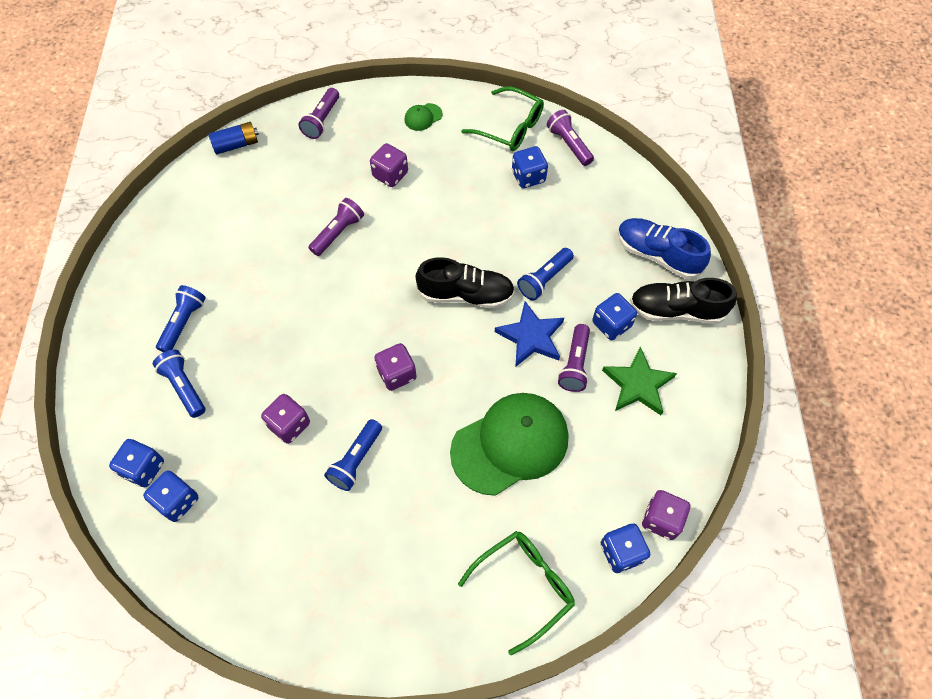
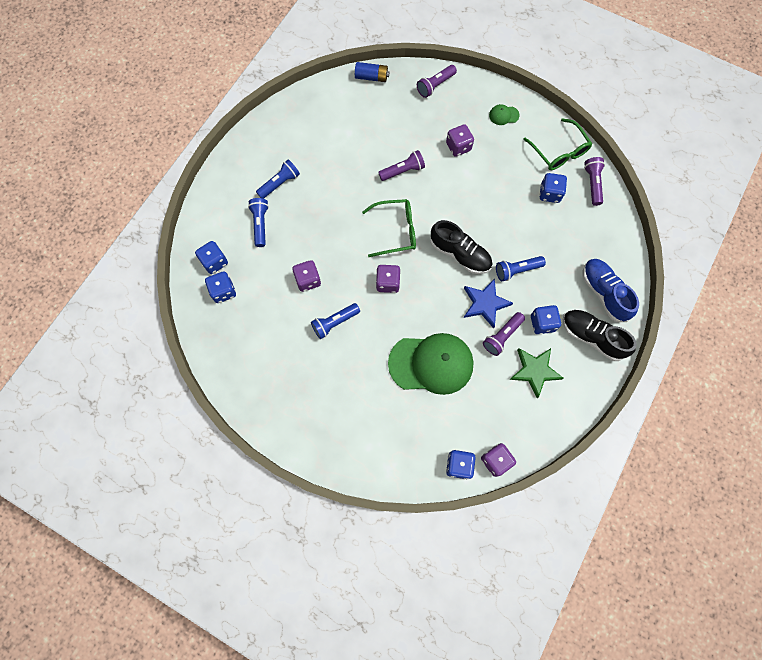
camera: 30 degrees right, 10 degrees up
(524, 586) = (390, 451): green glasses -> green glasses (396, 231)

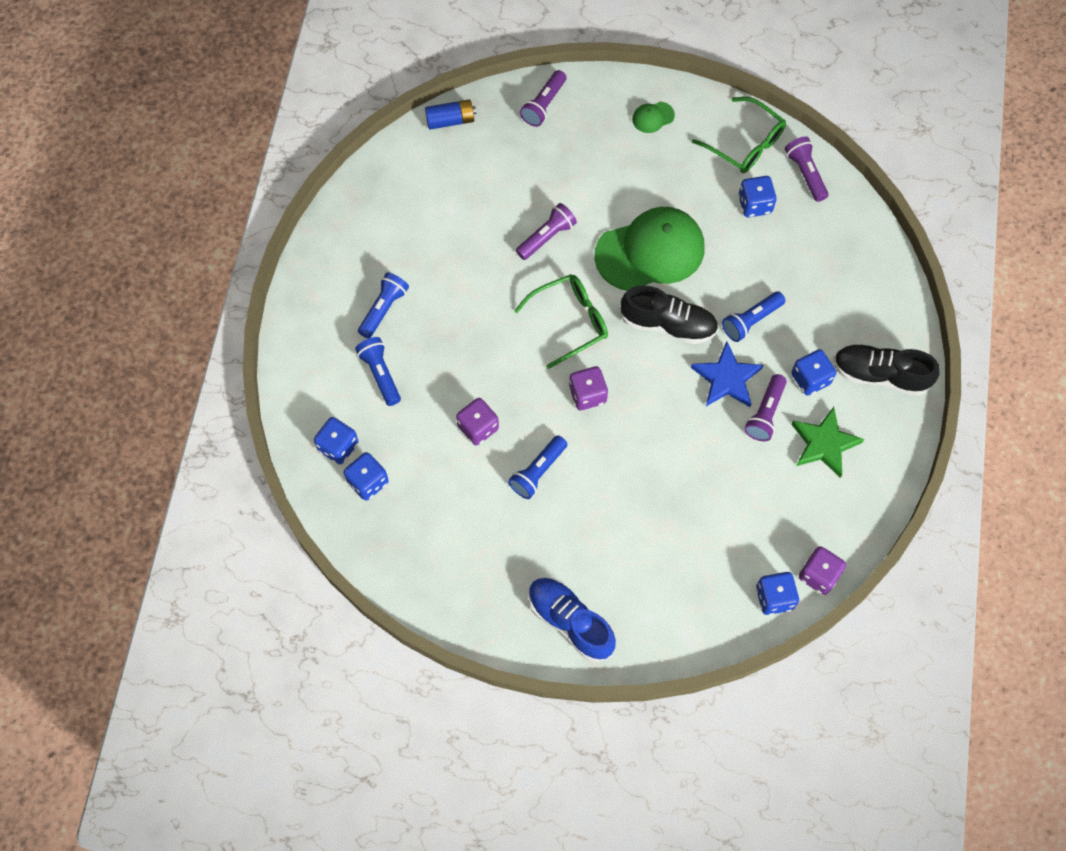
camera: 20 degrees left, 5 degrees down
(431, 364) = (687, 481): green cap -> green cap (650, 251)
(458, 147) = (609, 180): purple dice -> none
(603, 293) = (873, 313): blue shoe -> blue shoe (570, 622)

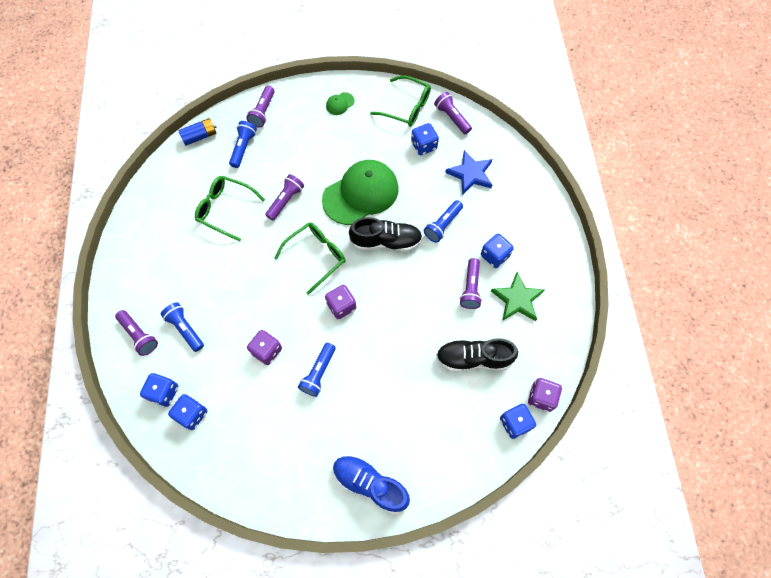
camera: 15 degrees left, 0 degrees up
(321, 368) = (139, 335): none -> purple flashlight
(384, 309) = (178, 280): blue flashlight -> blue flashlight (243, 148)
(463, 230) = (225, 209): none -> green glasses
(726, 378) = (437, 270): blue star -> blue star (470, 174)
(880, 375) = (541, 241): black shoe -> black shoe (473, 358)

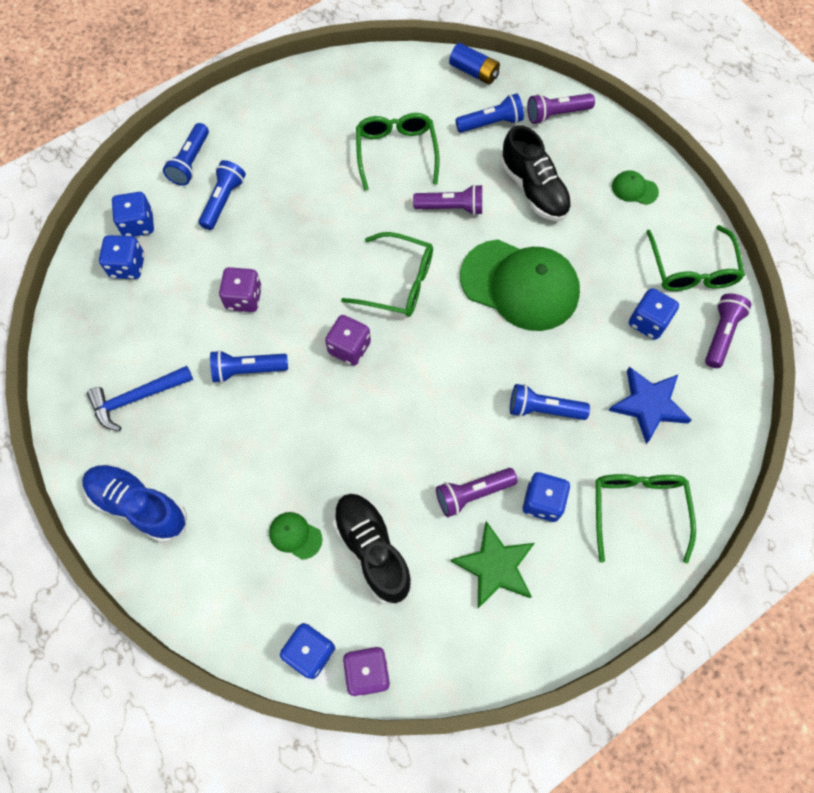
camera: 60 degrees right, 0 degrees up
(139, 335) = (190, 162): purple flashlight -> blue flashlight
(295, 452) = (137, 398): none -> blue hammer
(370, 484) = (139, 505): blue shoe -> blue shoe turned 60 degrees counterclockwise
(386, 241) = (472, 351): black shoe -> black shoe (533, 189)
(442, 397) = (295, 535): none -> green cap
(524, 213) = (638, 509): none -> green glasses

